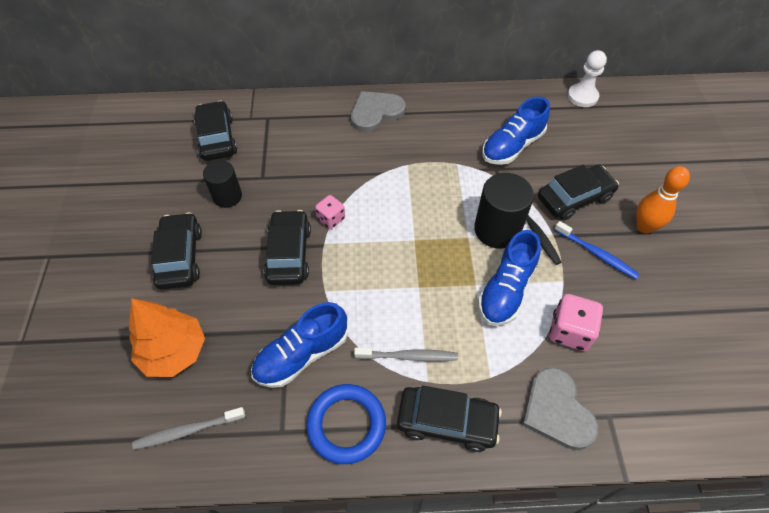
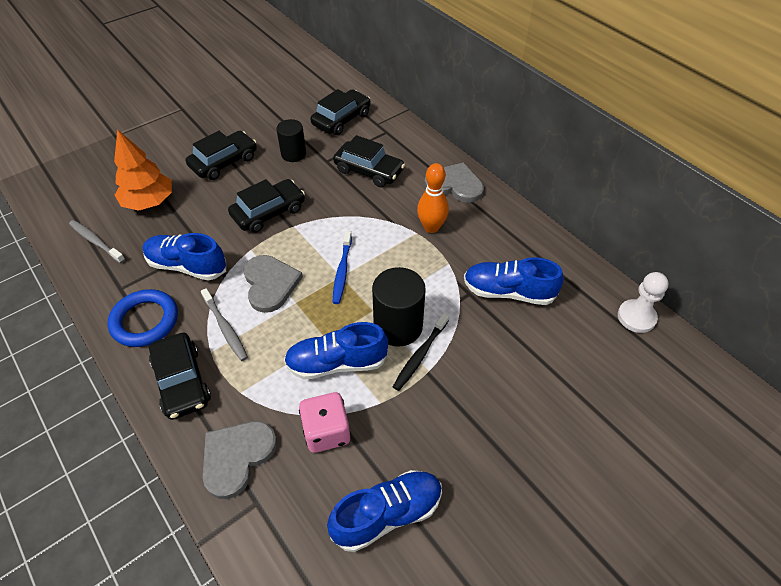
camera: 55 degrees right, 5 degrees down
(331, 218) = (320, 217): pink dice -> none
(382, 296) = (270, 284): none -> grey heart
(574, 198) = (489, 369): black car -> black car (369, 170)
(597, 254) = (434, 417): blue toothbrush -> blue toothbrush (342, 271)
(644, 227) = (506, 446): orange bowling pin -> orange bowling pin (431, 227)
(664, 328) = (387, 514): none -> blue shoe

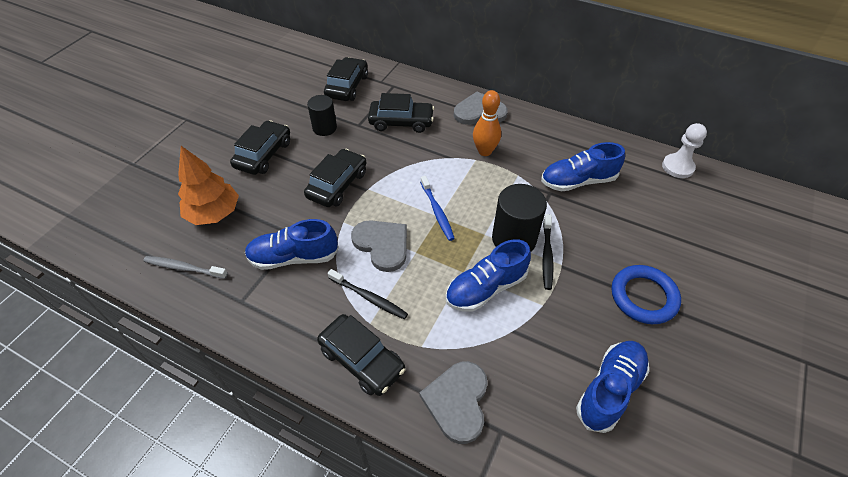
camera: 25 degrees left, 0 degrees up
(145, 321) = (287, 321): blue ring -> blue ring (643, 297)
(225, 328) = (369, 297): grey toothbrush -> black toothbrush
(326, 432) = (517, 347): pink dice -> none

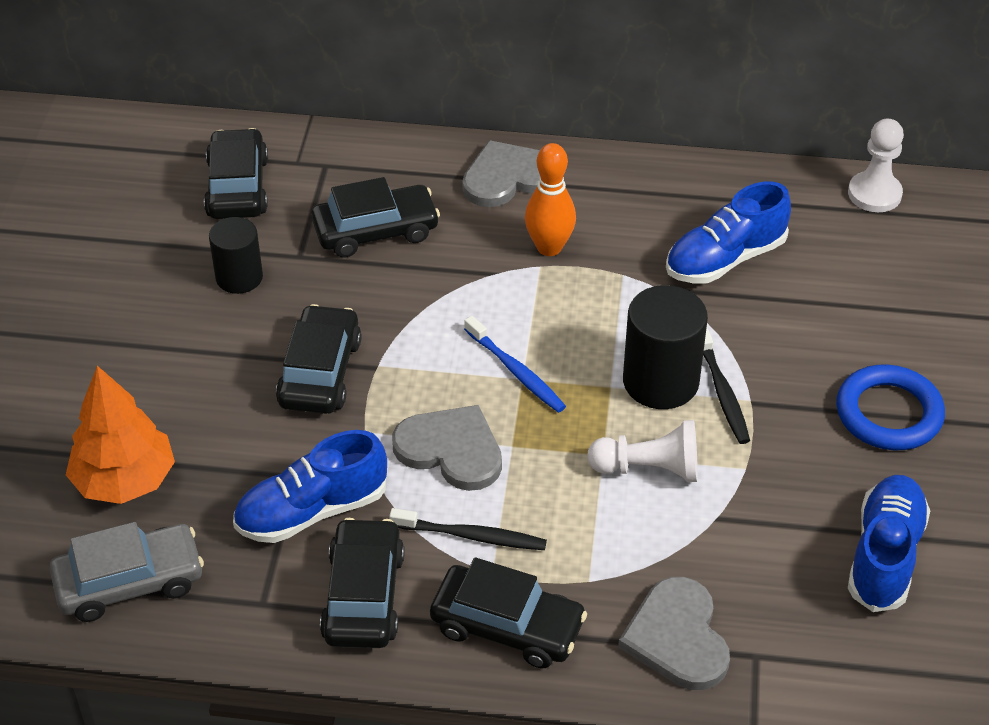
camera: 20 degrees left, 5 degrees down
(184, 268) = (129, 582): grey toothbrush -> grey car
(263, 154) = (152, 355): black car -> black car (363, 596)
(486, 288) = (649, 469): blue shoe -> white pawn

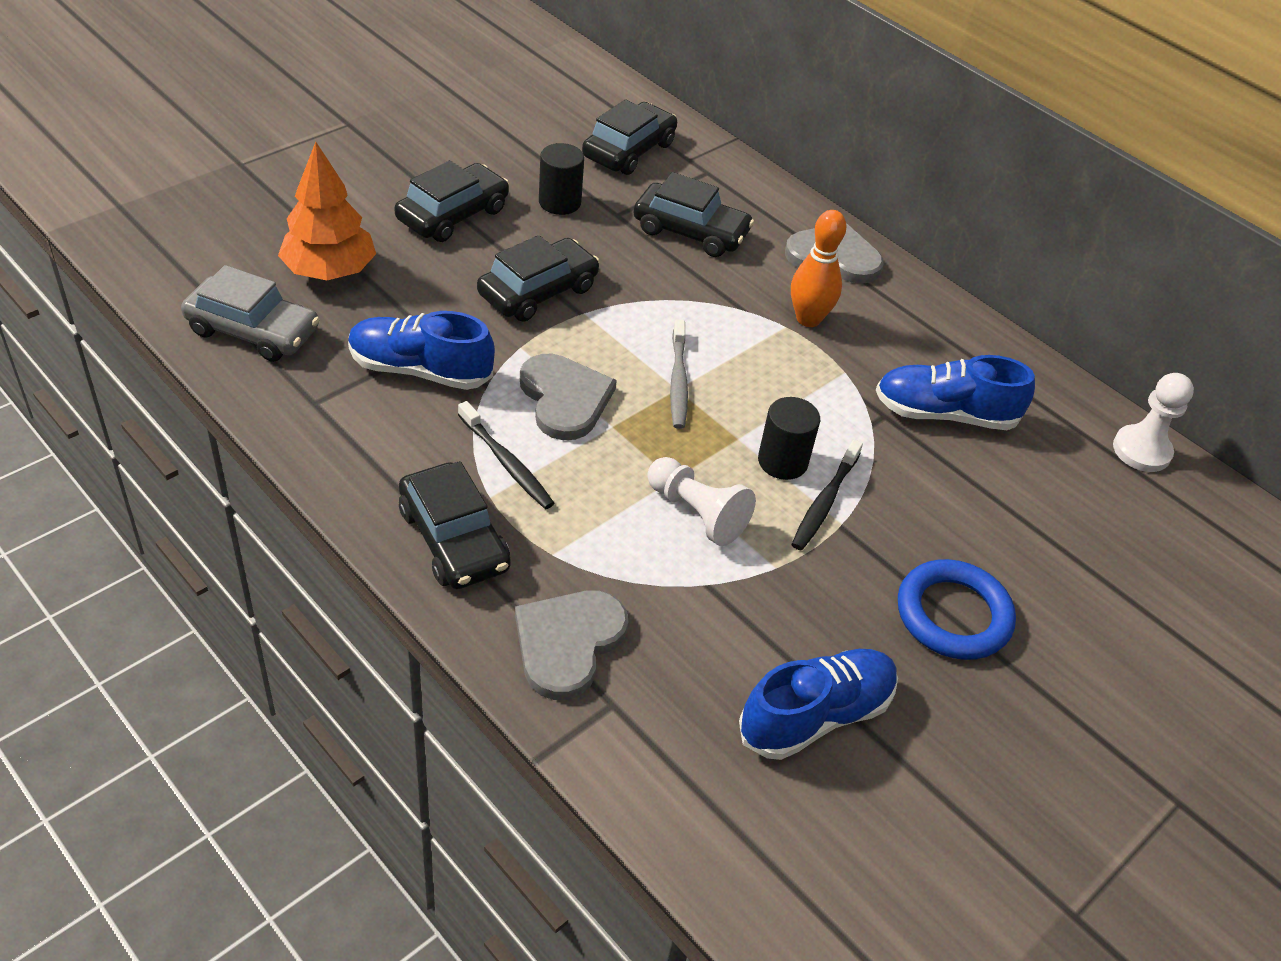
camera: 35 degrees right, 0 degrees up
(363, 596) = (383, 446): black car -> black car (452, 214)
(516, 371) = (678, 381): blue toothbrush -> grey toothbrush
(660, 382) = (782, 461): black cylinder -> black cylinder, size x0.65

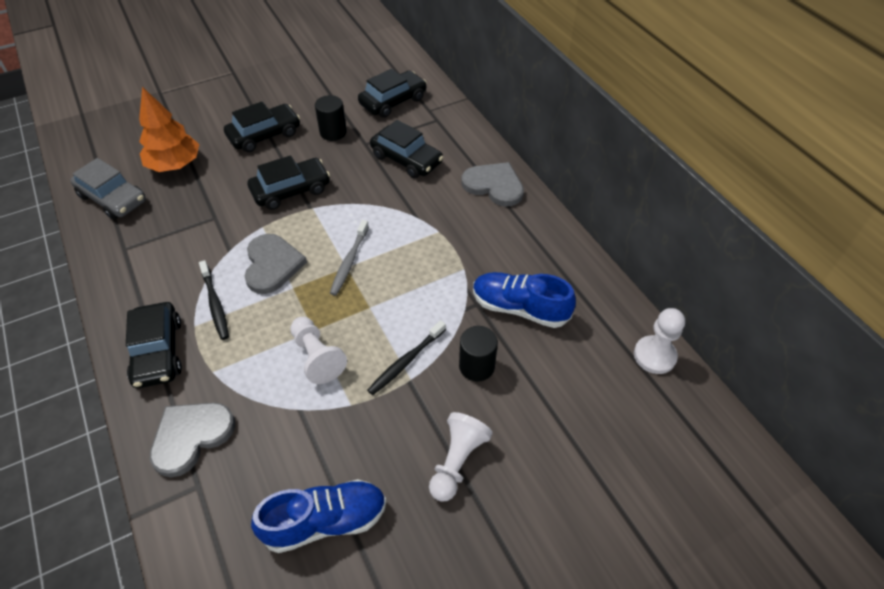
camera: 20 degrees right, 5 degrees up
(420, 370) = (194, 235): blue shoe -> none
(782, 461) = (391, 328): black cylinder -> black cylinder (476, 366)
(808, 319) = (456, 228): orange bowling pin -> none
(953, 615) = (457, 462): blue ring -> white pawn

